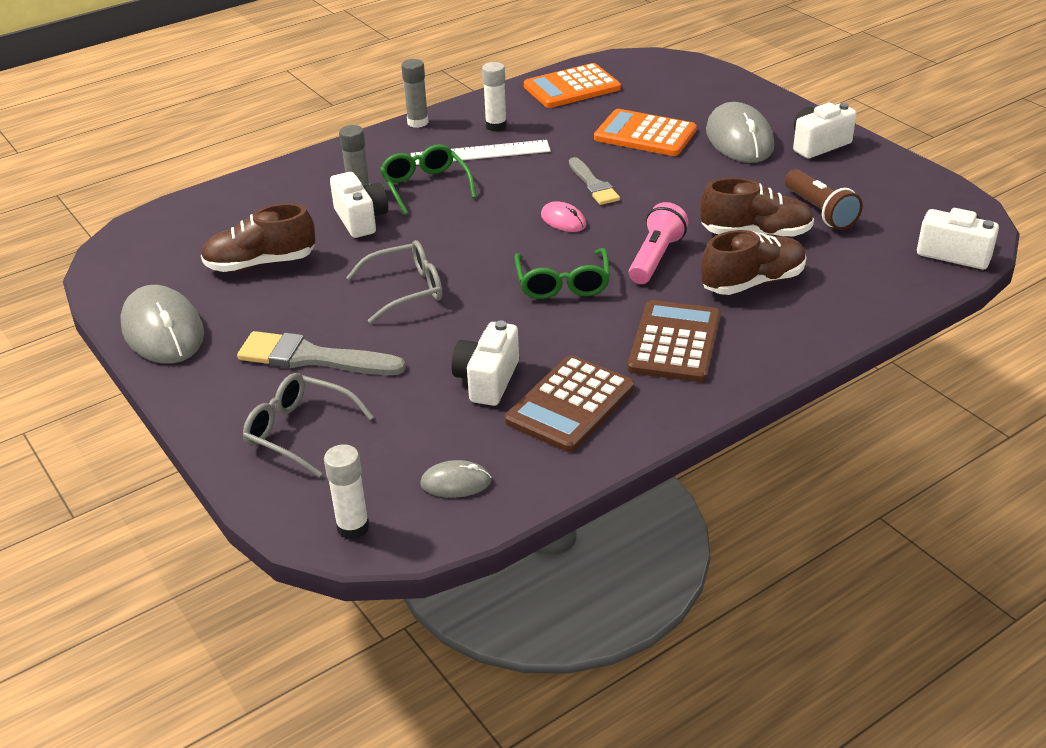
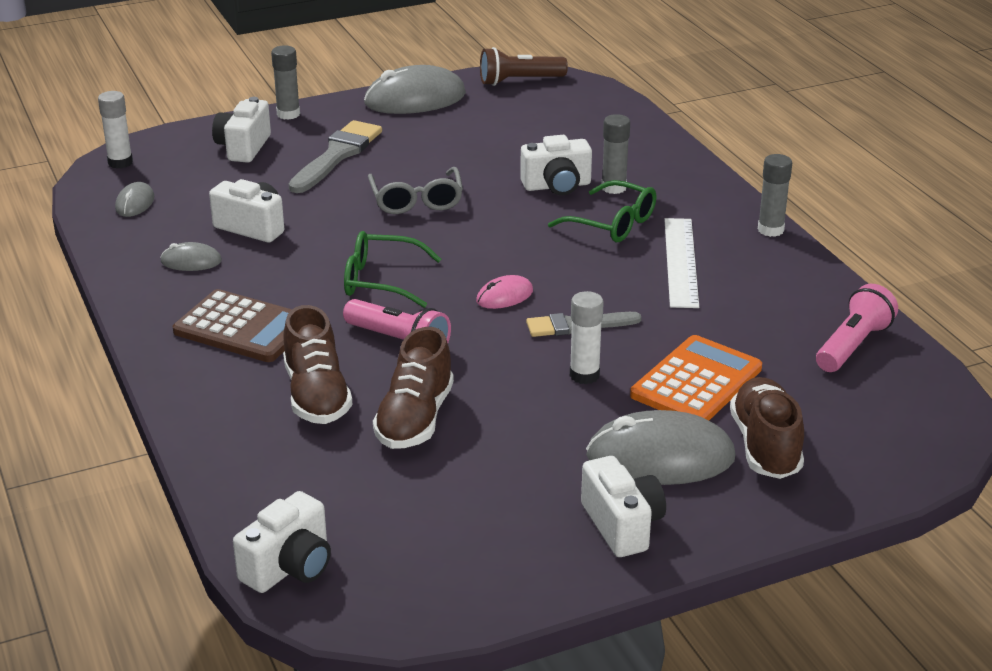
camera: 100 degrees right, 5 degrees down
(204, 417) = (288, 114): none -> grey glue stick
(261, 263) = (499, 138): brown shoe -> brown shoe (765, 446)
(299, 432) = (243, 147): grey glasses -> white camera
(425, 186) = (612, 224): green glasses -> green glasses turned 45 degrees clockwise
(496, 126) = (748, 278): white glue stick -> white glue stick (584, 375)
(570, 404) = (191, 261): brown calculator -> grey mouse
(572, 87) = (852, 345): orange calculator -> pink flashlight
(820, 211) = (442, 481): brown flashlight -> brown flashlight (519, 81)

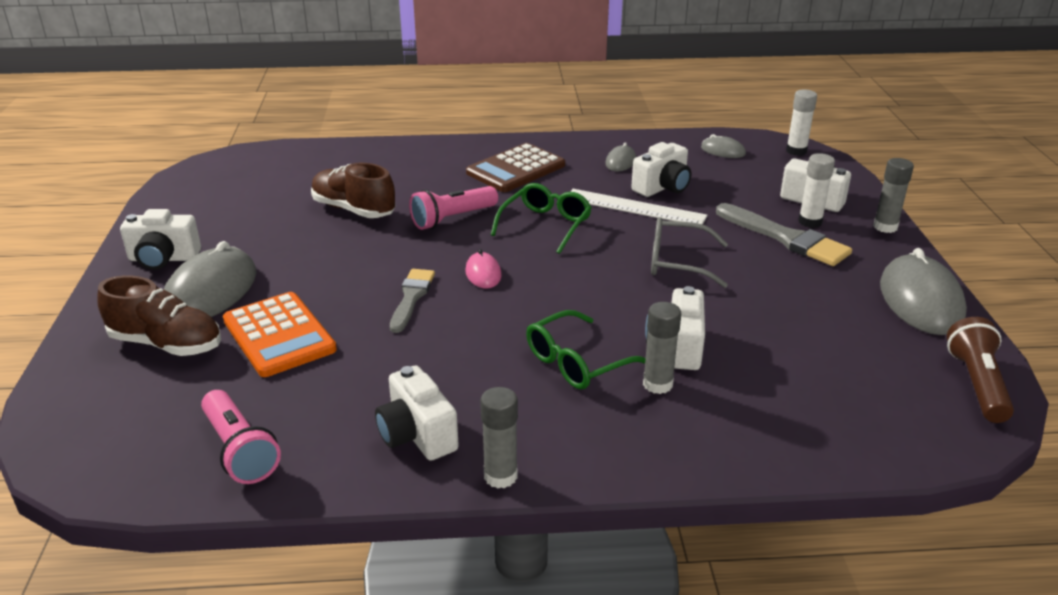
camera: 110 degrees right, 0 degrees up
(289, 567) = (259, 156): white camera -> white camera (417, 435)
(316, 395) = (413, 182): brown shoe -> none
(584, 375) = (340, 284): white glue stick -> white glue stick (810, 222)
(681, 262) = (474, 385): white ruler -> white ruler (634, 207)

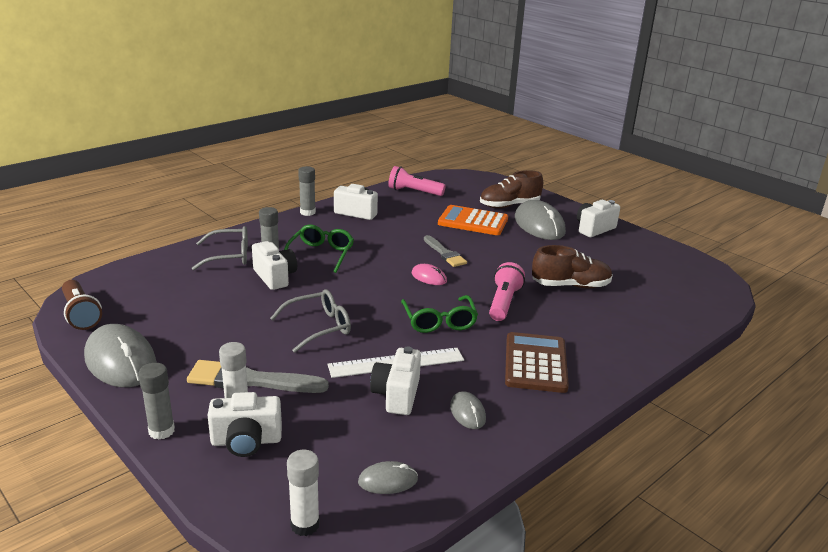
camera: 140 degrees right, 5 degrees down
(720, 415) = (229, 256): none -> grey glasses

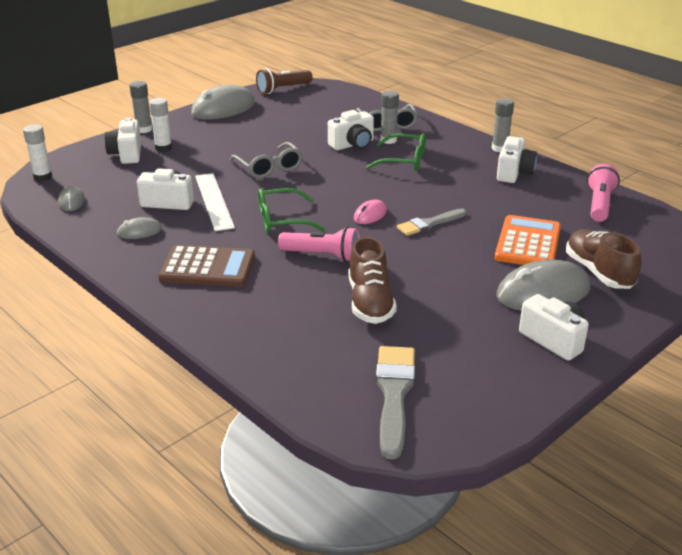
camera: 90 degrees right, 5 degrees up
(250, 380) = (195, 149): grey brush -> grey brush (394, 394)

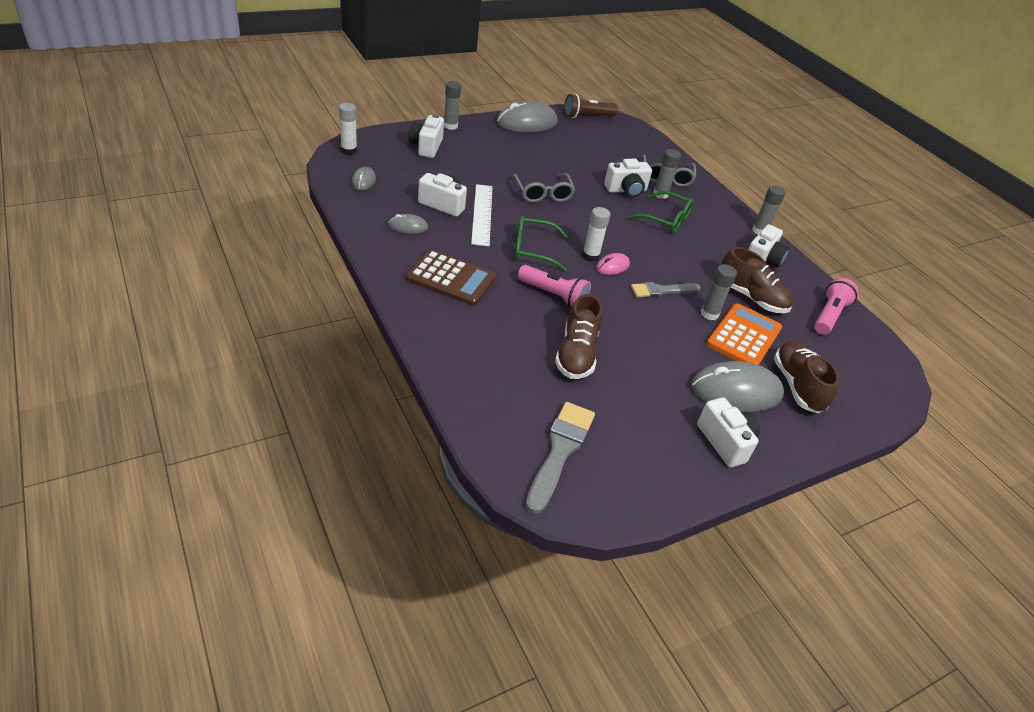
camera: 10 degrees right, 10 degrees up
(163, 148) = (460, 149): white glue stick -> white glue stick (590, 256)
(485, 232) = (709, 314): none -> grey glue stick
(518, 207) = (751, 297): none -> brown shoe

